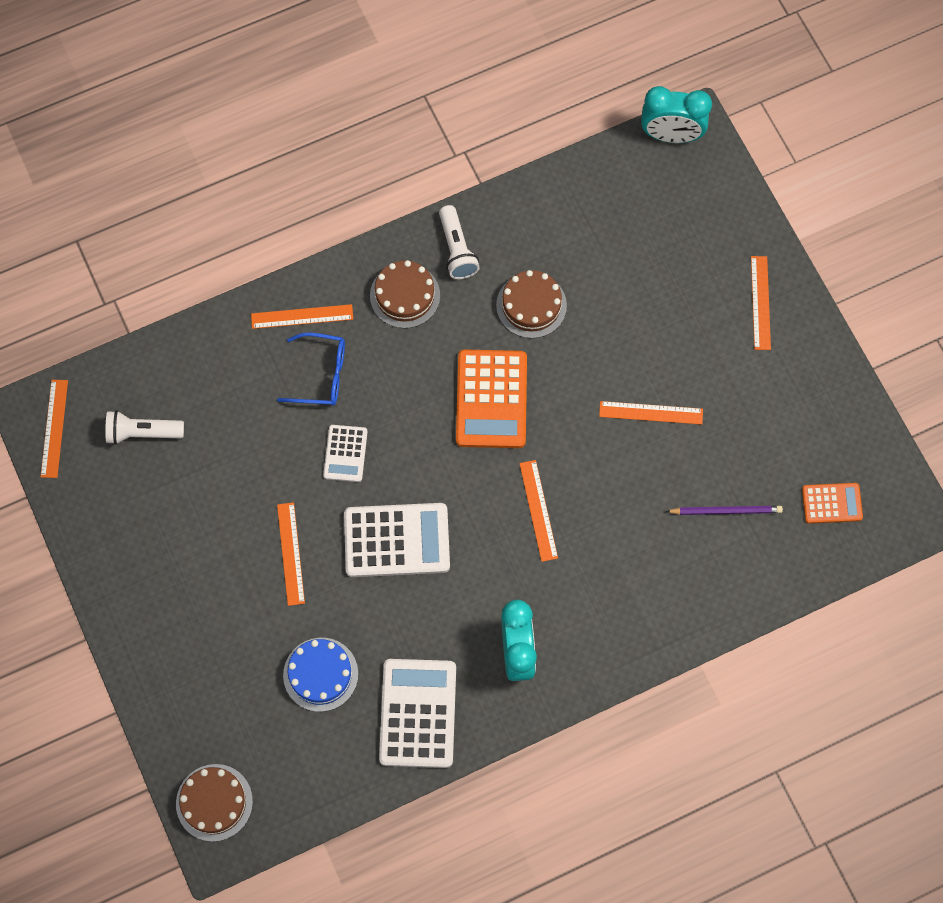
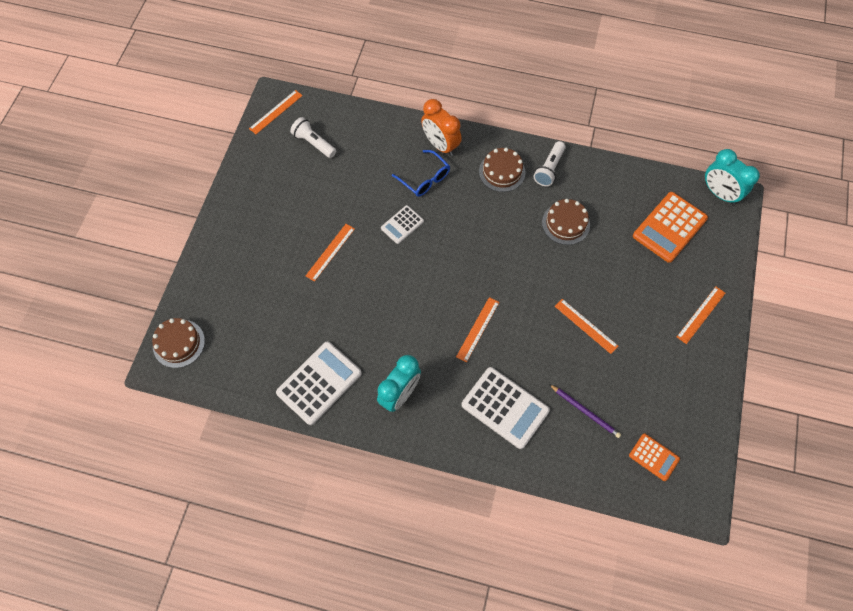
camera: 40 degrees right, 5 degrees down
(302, 316) = (440, 145): orange ruler -> orange clock
(320, 674) = (289, 322): blue cake -> none
(397, 540) = (389, 287): white calculator -> white calculator (505, 408)
(491, 399) = (502, 254): orange calculator -> orange calculator (669, 227)

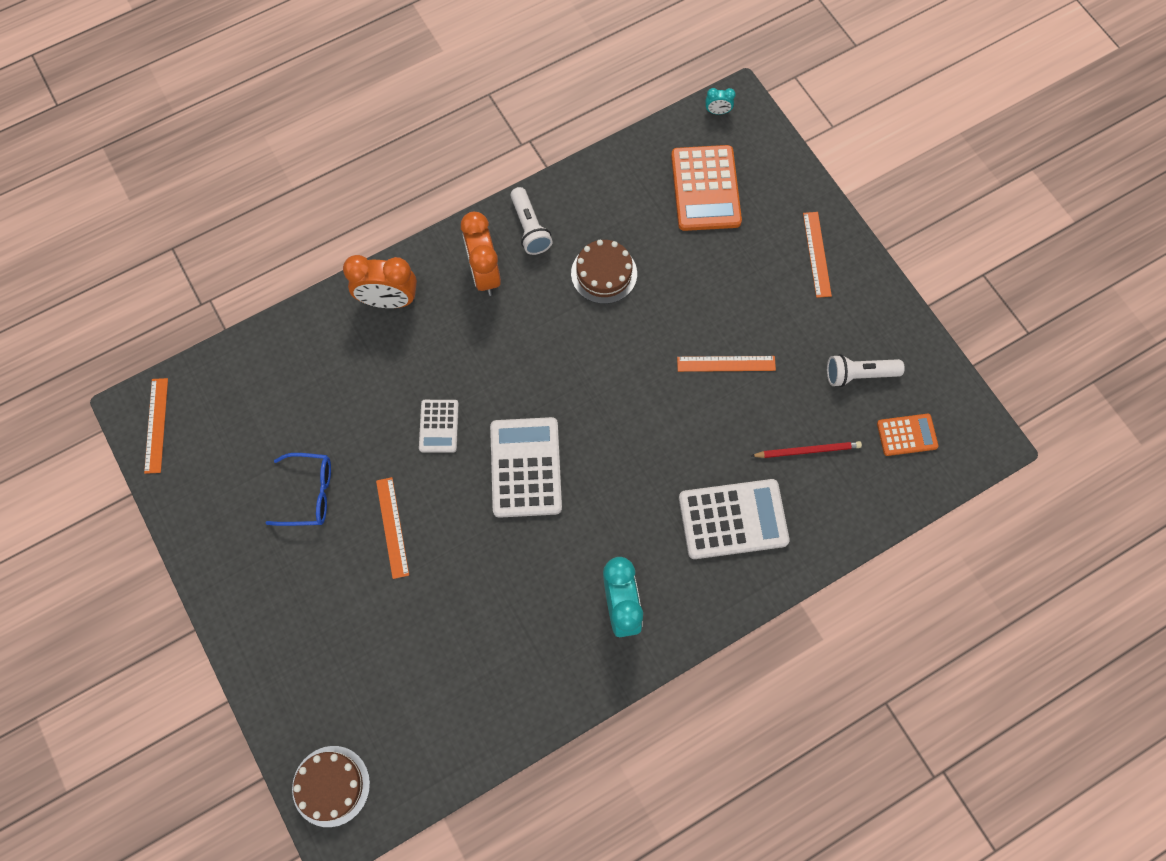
camera: 45 degrees left, 5 degrees up
(314, 143) = (242, 422): white flashlight -> white flashlight (859, 374)
(319, 383) = (528, 676): white calculator -> white calculator (526, 467)
(425, 179) = (411, 353): blue glasses -> blue glasses (310, 493)
(477, 329) = (628, 465): orange ruler -> none
(502, 172) = (484, 274): brown cake -> orange clock
(585, 411) = (807, 450): purple pencil -> red pencil
(719, 193) = (717, 112): turquoise clock -> turquoise clock, size x0.46

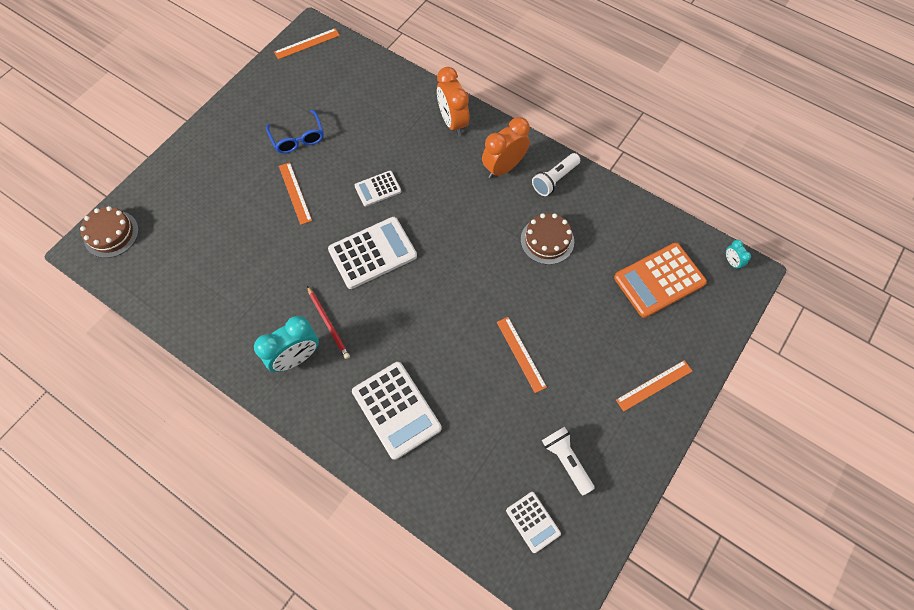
camera: 65 degrees right, 5 degrees down
(392, 527) = (295, 193): orange ruler -> orange ruler turned 75 degrees counterclockwise
(807, 450) = (479, 445): red pencil -> red pencil (328, 323)
(907, 435) = (533, 522): orange calculator -> white calculator

